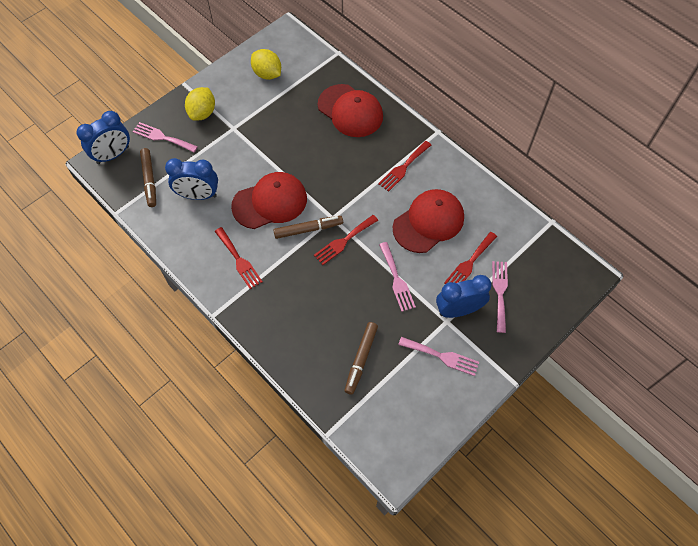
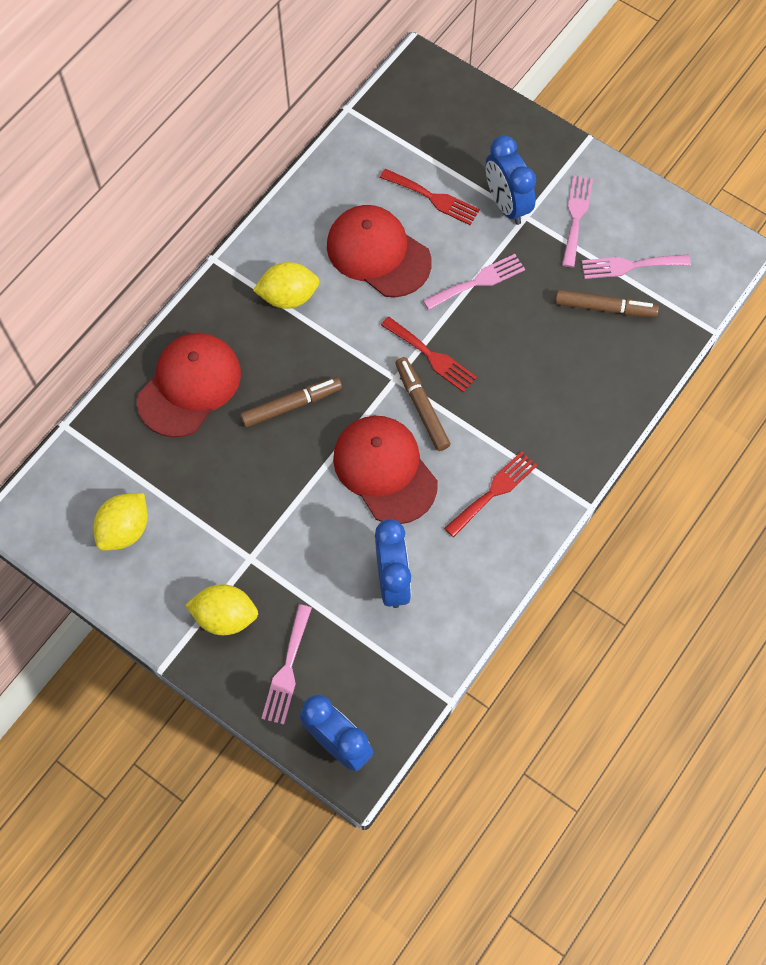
camera: 100 degrees left, 5 degrees up
(149, 180) = (377, 665): brown marker -> brown marker (291, 405)
(403, 167) = (288, 296): red fork -> yellow lemon
(500, 292) = (469, 160): pink fork -> pink fork (630, 266)

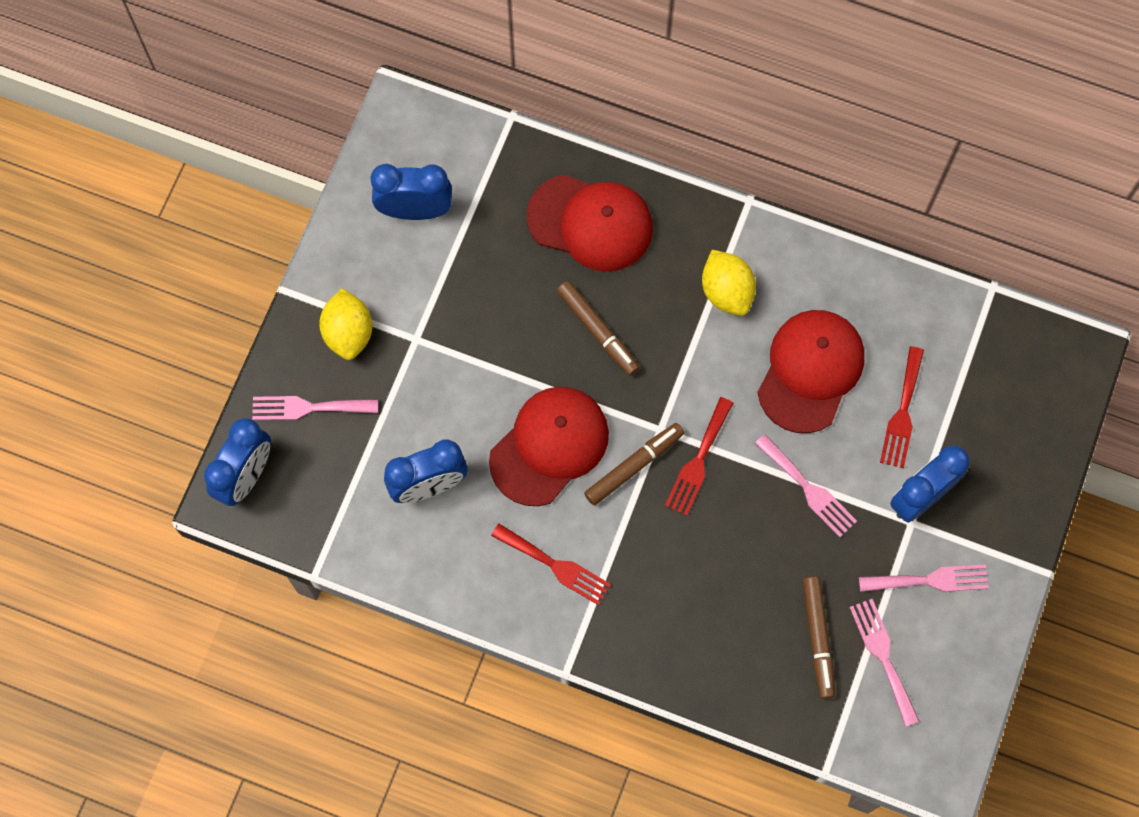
camera: 75 degrees right, 5 degrees up
(125, 529) = (415, 210): yellow lemon -> blue clock

